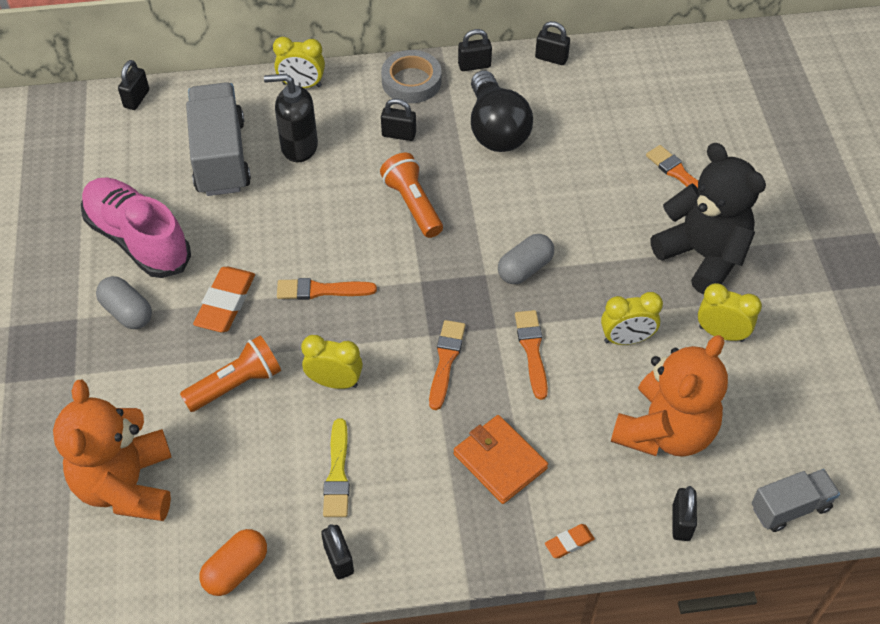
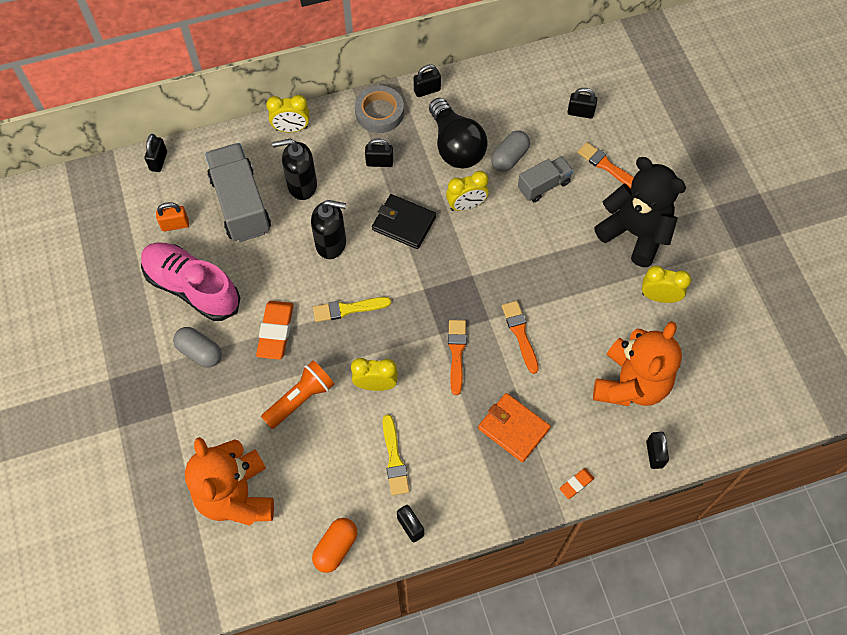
camera: 10 degrees left, 10 degrees up
(137, 168) = (175, 225): none -> orange padlock
(318, 215) = (331, 244): none -> black soap dispenser
(321, 290) = (348, 309): orange brush -> yellow brush
(413, 204) = (404, 223): orange flashlight -> black wallet
(525, 268) = (502, 265): grey capsule -> grey capsule (509, 157)
(551, 58) = (487, 75): black padlock -> black padlock (580, 113)
(626, 339) = (589, 313): yellow clock -> yellow clock (466, 205)
(790, 507) = (730, 429): grey truck -> grey truck (543, 185)

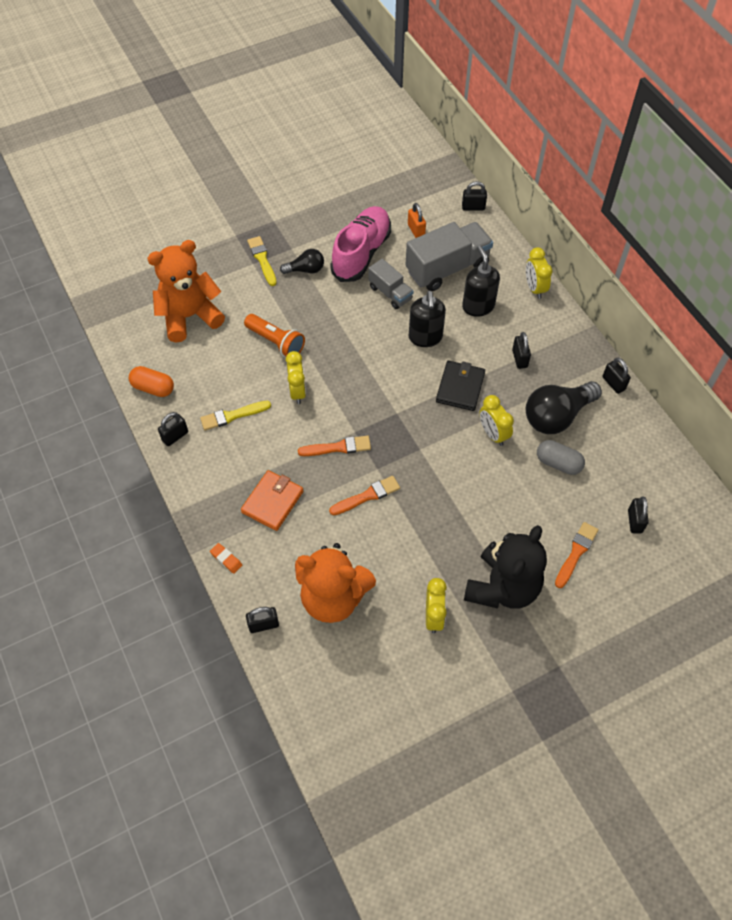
camera: 80 degrees right, 5 degrees down
(200, 352) = (305, 270): grey capsule -> black light bulb
(275, 332) = (333, 314): orange eraser -> none
(348, 309) = (364, 360): yellow brush -> yellow brush (262, 259)
(379, 112) = (574, 350): grey tape -> none
(543, 185) = (535, 497): grey truck -> grey truck (390, 293)

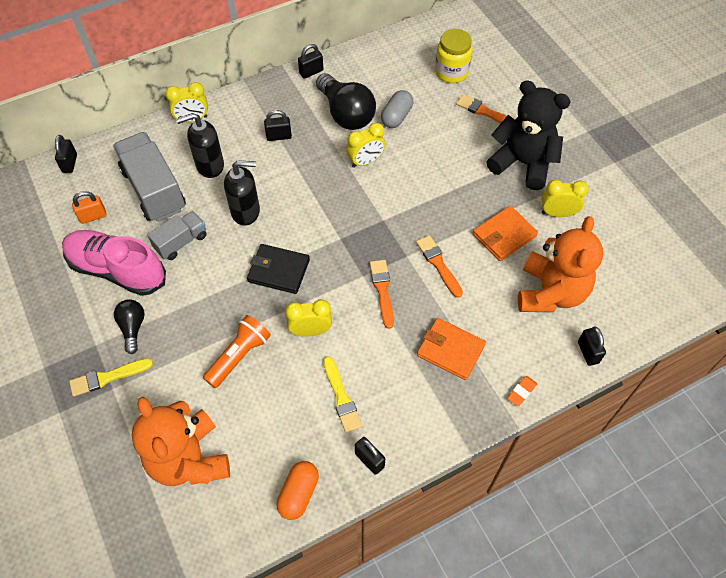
camera: 90 degrees left, 0 degrees up
(403, 559) = (504, 235): none -> orange wallet
(460, 387) = (311, 184): black wallet -> black wallet (279, 270)
(634, 521) = (451, 72): black padlock -> yellow jar

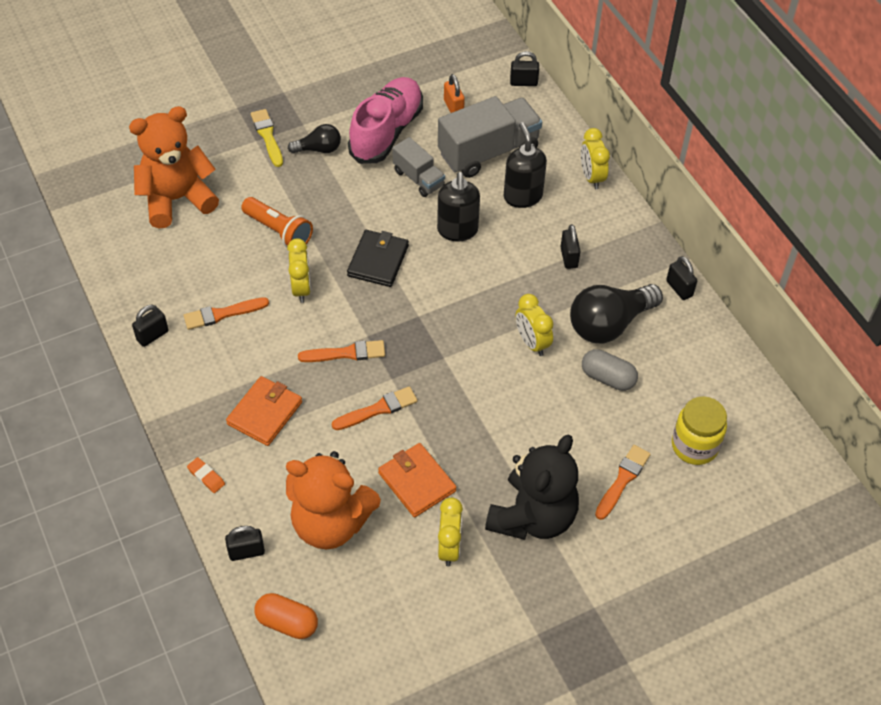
camera: 90 degrees right, 5 degrees down
(298, 494) = (129, 280): orange capsule -> orange capsule (287, 622)
(341, 397) = (222, 314): yellow brush -> orange brush

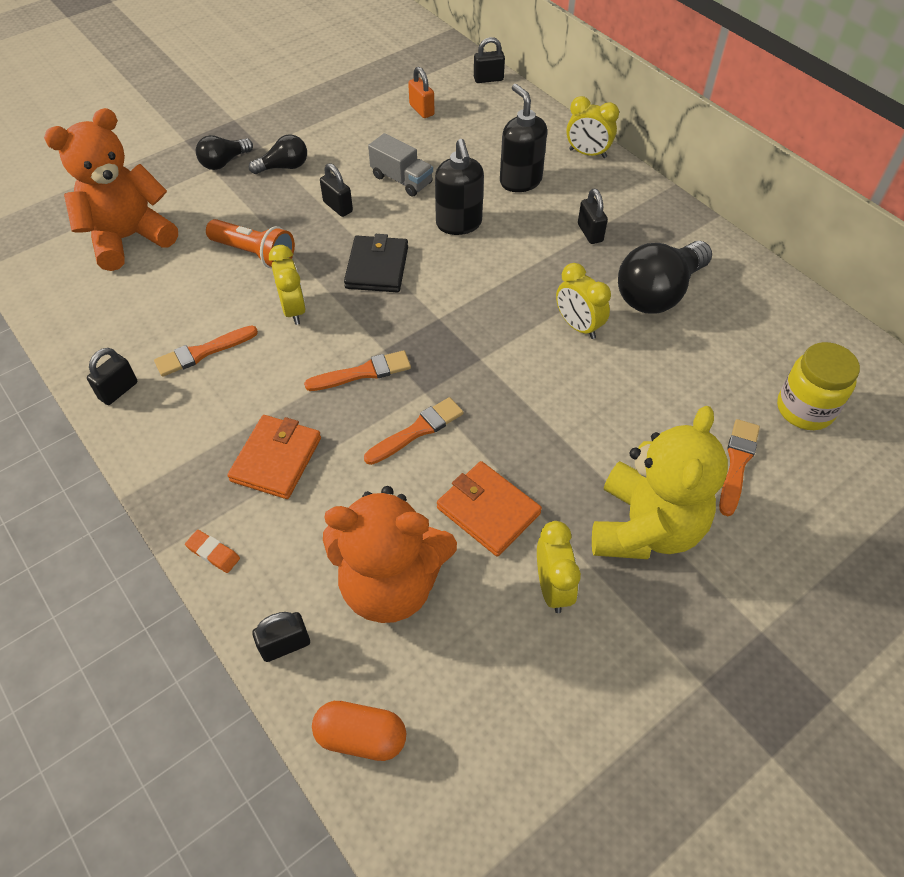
camera: 10 degrees left, 0 degrees up
(267, 136) = (224, 162): yellow brush -> black light bulb
(386, 132) = (355, 141): pink shoe -> none
(488, 152) = (470, 145): grey truck -> none
(533, 516) = (645, 528): black teddy bear -> yellow teddy bear
(591, 177) = (587, 153): yellow clock -> yellow clock turned 45 degrees counterclockwise
(608, 378) = (677, 350): grey capsule -> none
(679, 288) = (720, 246): black padlock -> black padlock (338, 207)

